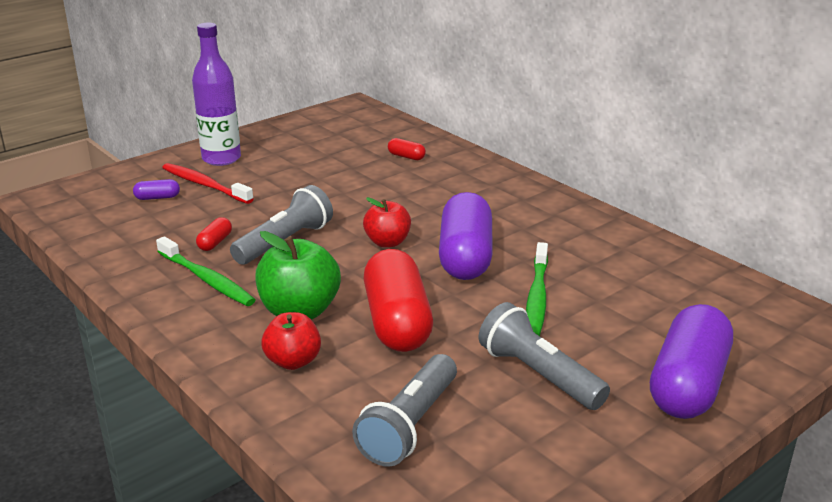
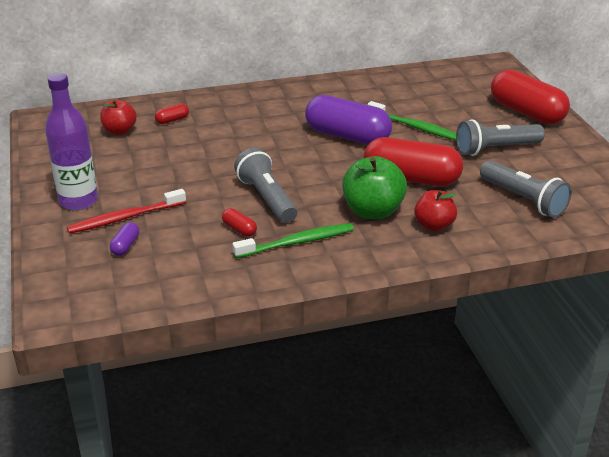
camera: 65 degrees left, 5 degrees up
(387, 242) = (303, 158): red apple -> red apple (119, 131)
(688, 384) = (526, 112): purple capsule -> red capsule

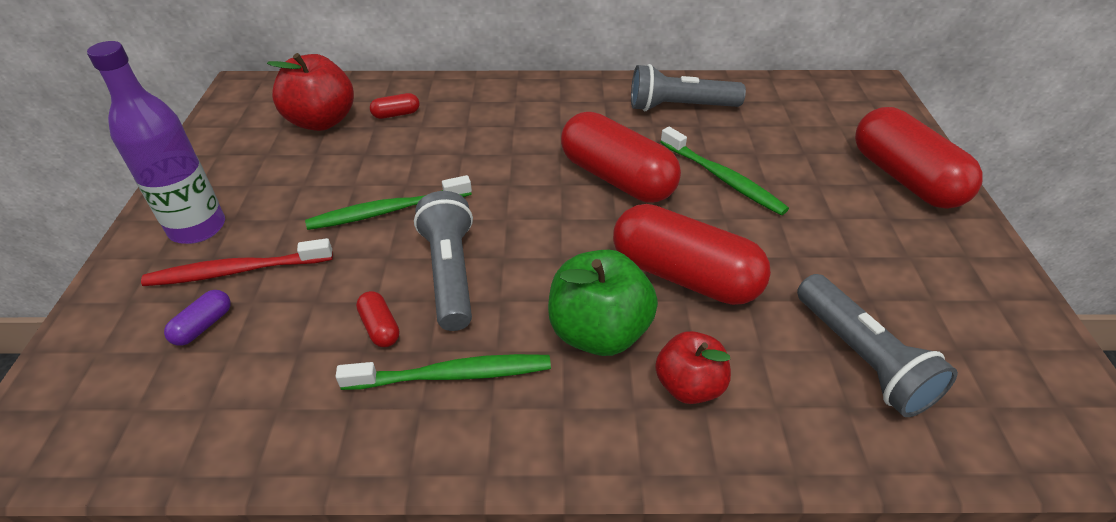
camera: 15 degrees right, 10 degrees up
(119, 131) = (322, 121): red apple -> red apple, size x1.56
(204, 174) = (388, 211): none -> green toothbrush
(347, 136) = (617, 178): purple capsule -> red capsule
(496, 149) = (838, 240): grey flashlight -> grey flashlight (680, 107)

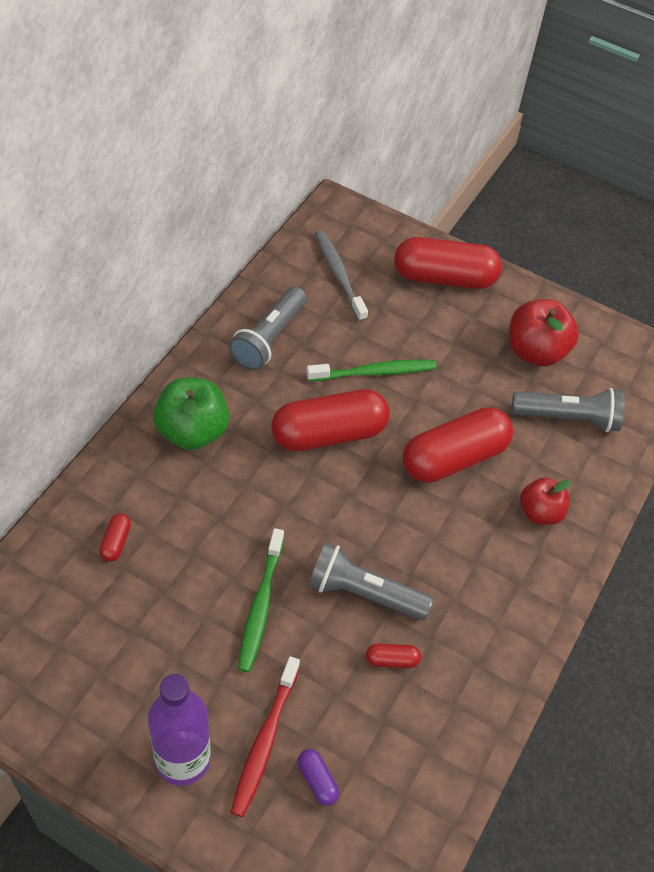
camera: 65 degrees left, 10 degrees up
(322, 121) = (78, 608): red apple -> red apple (535, 351)
(452, 375) = (460, 634): green toothbrush -> none
(599, 332) = (473, 533): green apple -> green apple (192, 431)
(803, 115) = (339, 275): none -> grey toothbrush

